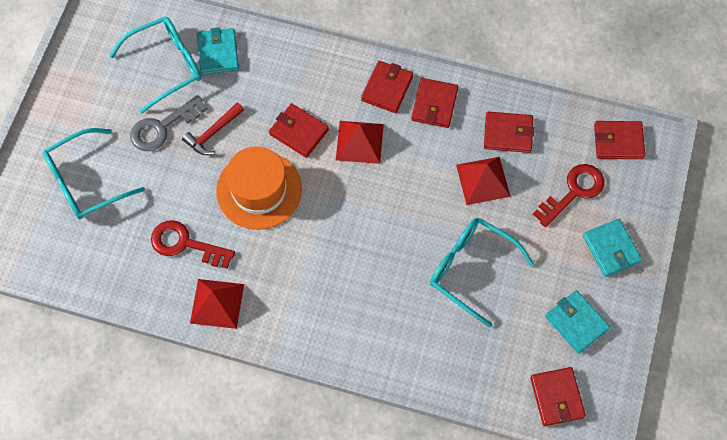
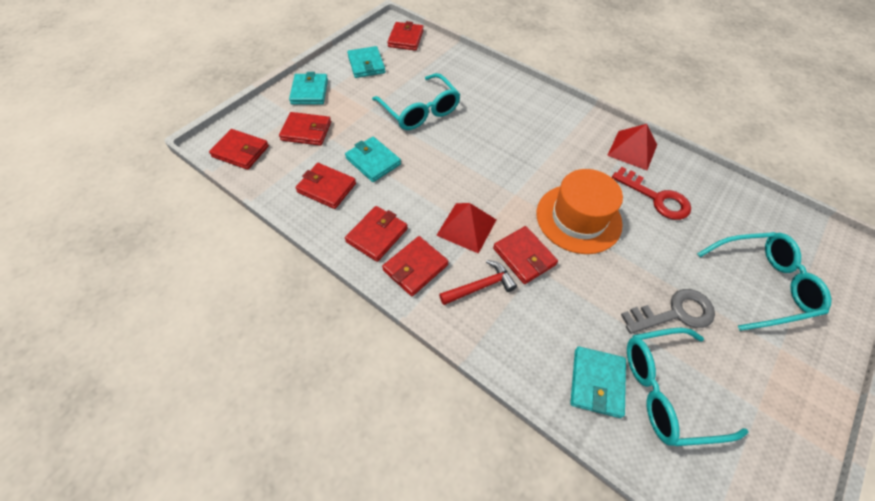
camera: 160 degrees left, 10 degrees down
(213, 133) = (617, 287): red hammer -> red hammer (480, 286)
(483, 180) = (373, 161): red pyramid -> turquoise wallet
(574, 191) = (306, 131): red key -> red wallet

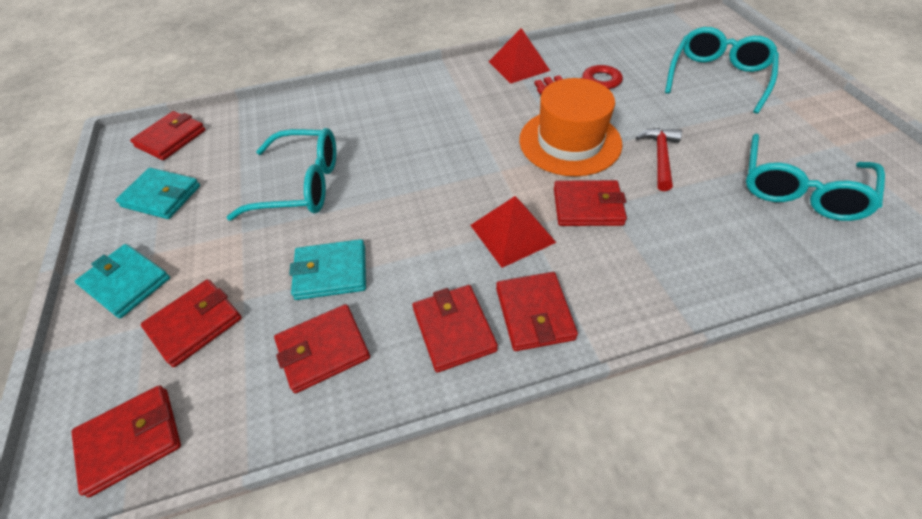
camera: 50 degrees left, 5 degrees down
(405, 39) = (171, 138): red wallet -> red wallet turned 75 degrees clockwise
(480, 286) = (603, 264): red hammer -> red hammer (660, 157)
(596, 382) = (771, 233): turquoise wallet -> none
(675, 313) = (719, 140): grey key -> none

